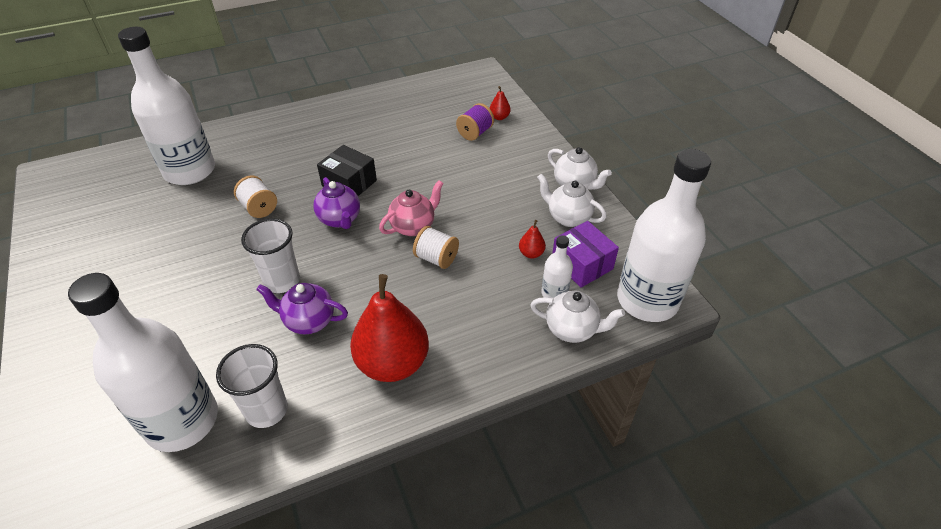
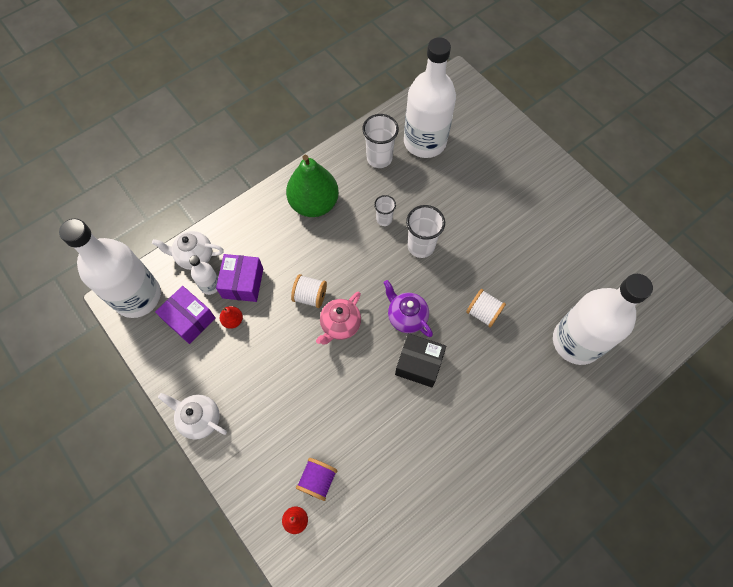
camera: 165 degrees right, 20 degrees up
(309, 321) = (384, 219): purple teapot -> white cup
(393, 363) = (314, 204): red pear -> green pear
(513, 287) = (243, 283): none -> purple box
(568, 217) = (204, 371): white teapot -> none

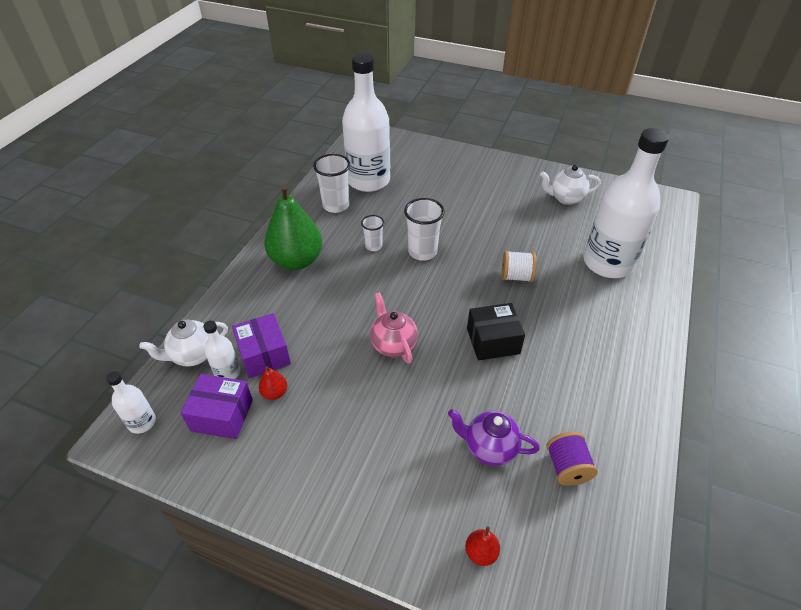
camera: 30 degrees left, 20 degrees down
(137, 296) = (142, 422): white bottle -> white bottle, size x0.44
(200, 419) = (297, 509): white teapot -> white teapot (565, 198)
(310, 296) = (345, 334): white spool -> none
(318, 480) = (474, 497): purple spool -> purple spool (567, 467)
(340, 325) = (393, 345): pink teapot -> pink teapot turned 150 degrees clockwise
(406, 317) = (452, 310): purple teapot -> purple teapot (489, 448)

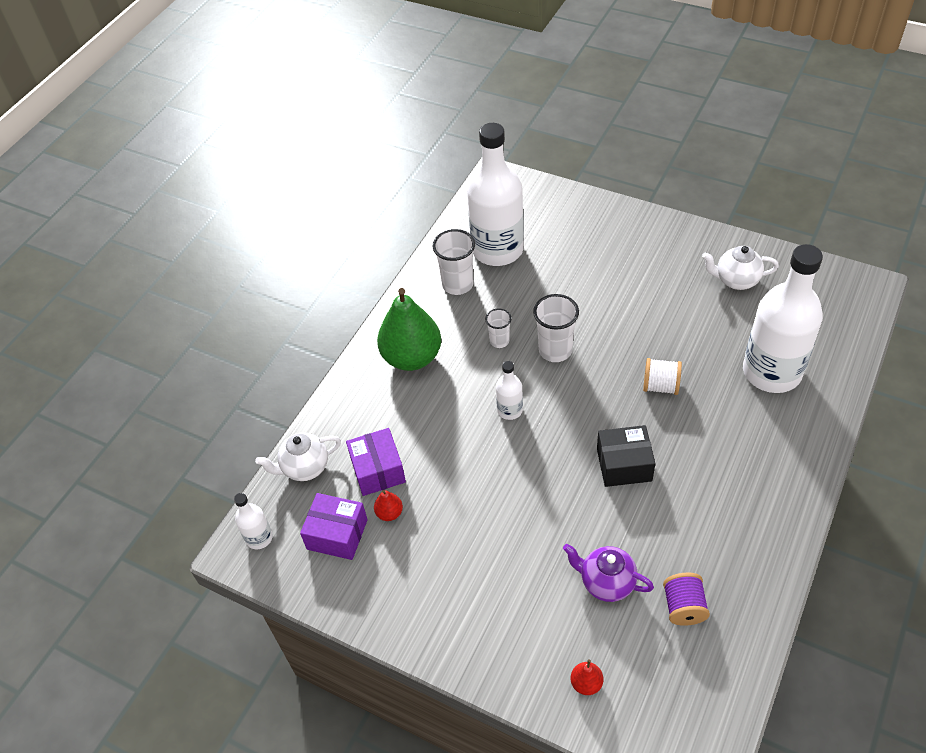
camera: 10 degrees right, 5 degrees up
(227, 373) = (341, 489): white bottle -> white bottle (510, 410)
(393, 345) = (515, 465): pink teapot -> none

